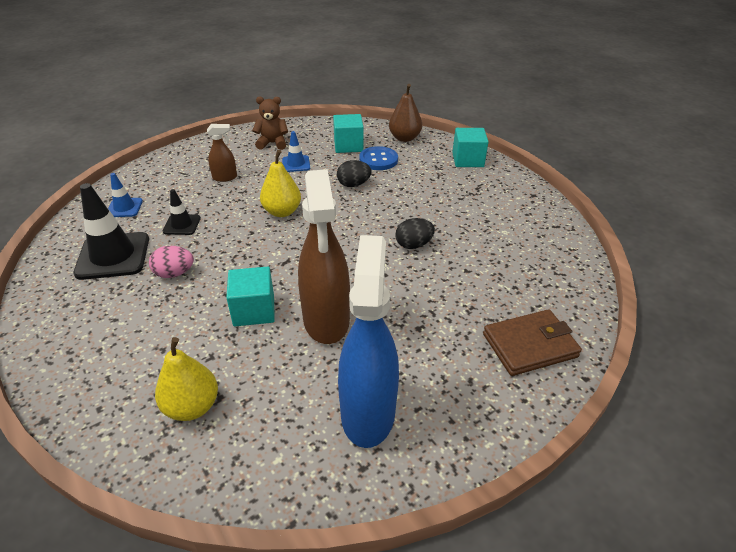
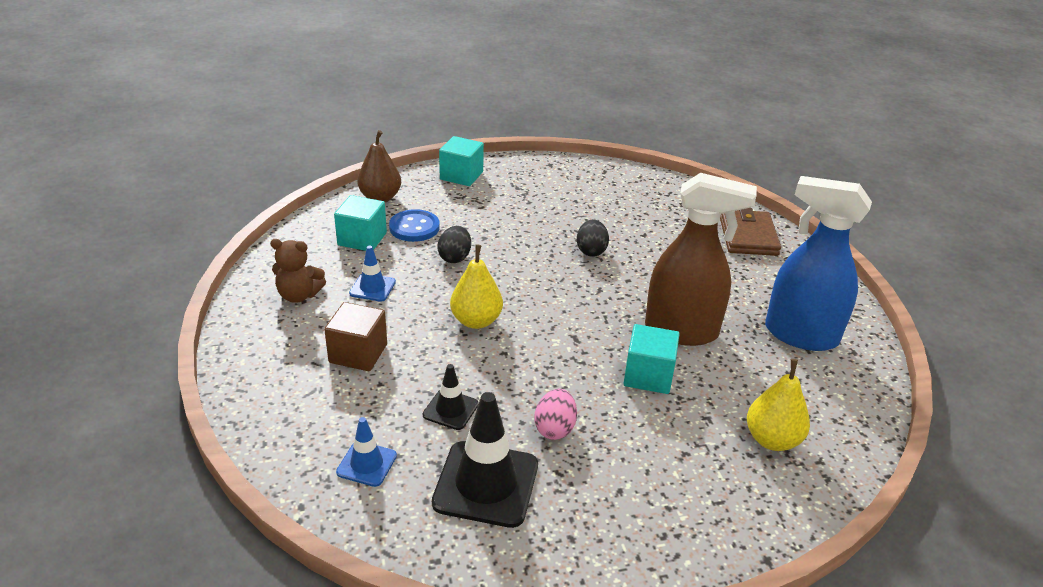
camera: 70 degrees left, 5 degrees down
(225, 177) = (358, 353): brown spray bottle -> brown cube
(272, 143) = (299, 295): brown teddy bear -> brown teddy bear turned 105 degrees counterclockwise

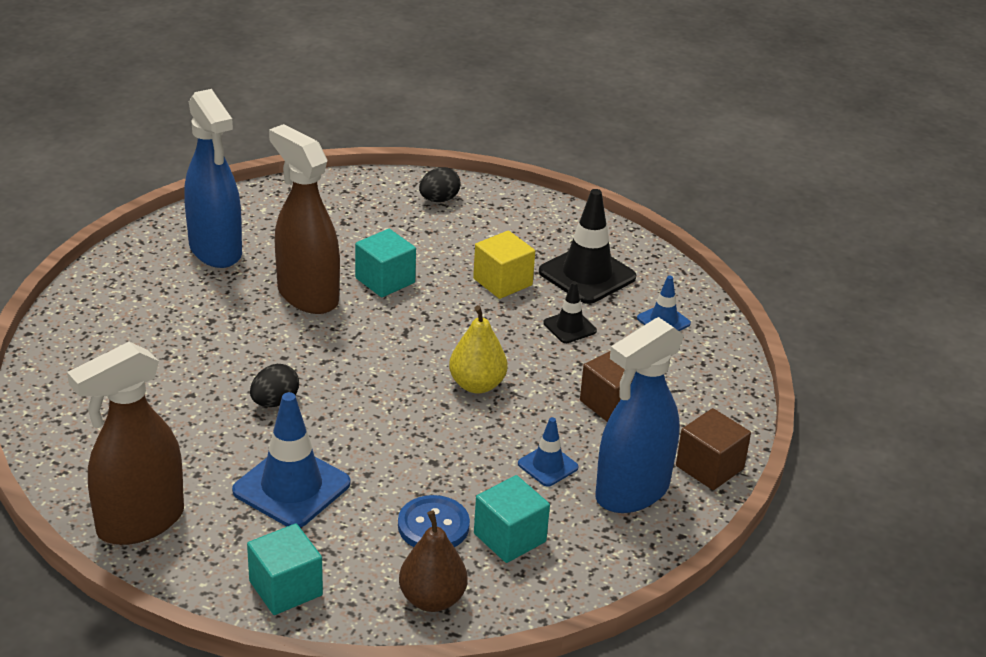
camera: 145 degrees left, 0 degrees up
(246, 337) = (709, 467): none -> brown cube
(299, 295) = (631, 492): brown teddy bear -> blue spray bottle
(455, 257) = (427, 462): black egg -> black egg (439, 200)
(517, 214) = (291, 487): none -> blue traffic cone
(554, 428) = (502, 282): pink egg -> yellow cube
(569, 172) = (140, 522): none -> brown spray bottle
(748, 236) = (90, 341): brown wallet -> none
(772, 440) = (357, 211): yellow pear -> none

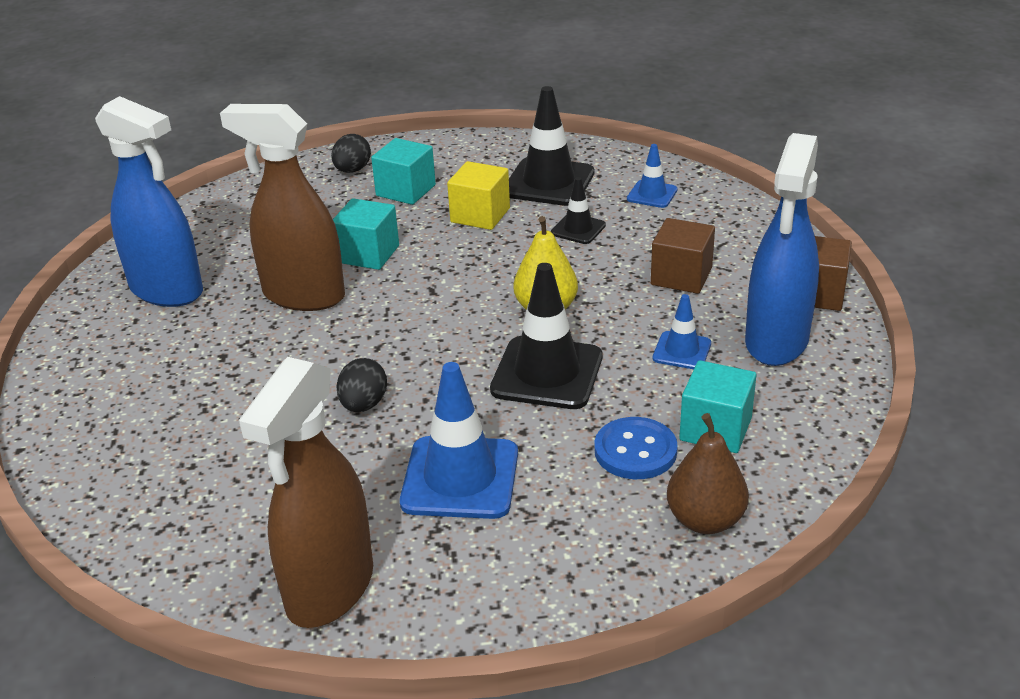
camera: 25 degrees left, 0 degrees up
(285, 588) = (552, 581): turquoise cube -> turquoise cube (406, 190)
(427, 437) = (547, 373): none -> black traffic cone

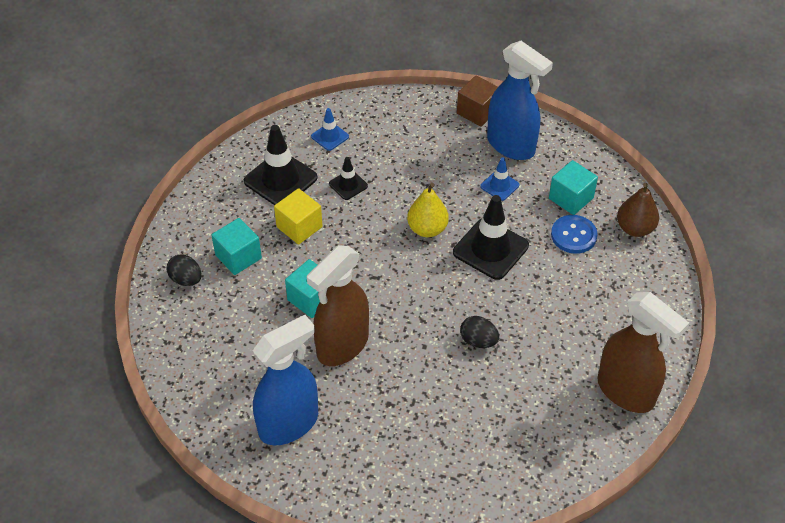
camera: 70 degrees left, 15 degrees up
(460, 478) = (563, 314): blue traffic cone -> none
(681, 276) = (428, 158): brown cube -> none

